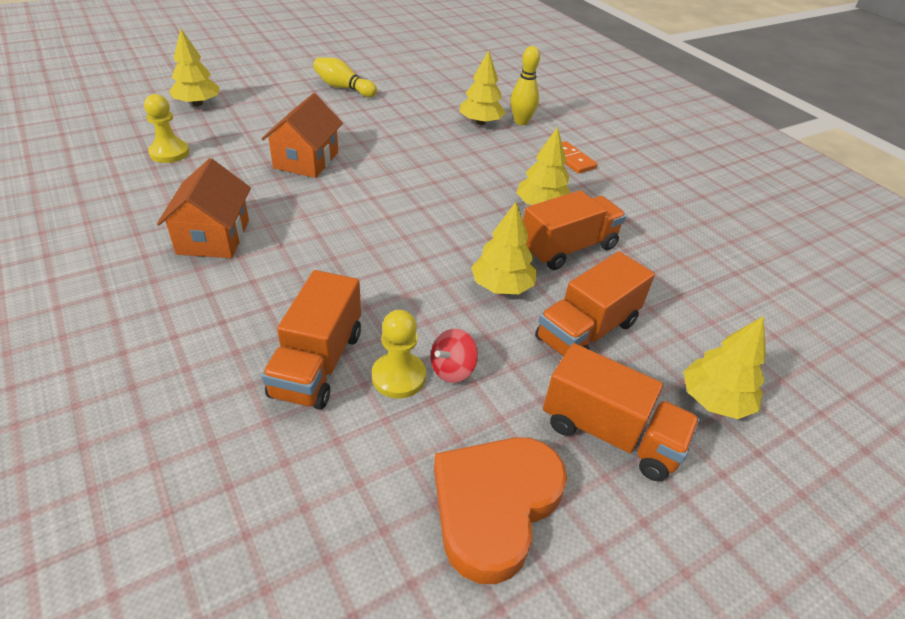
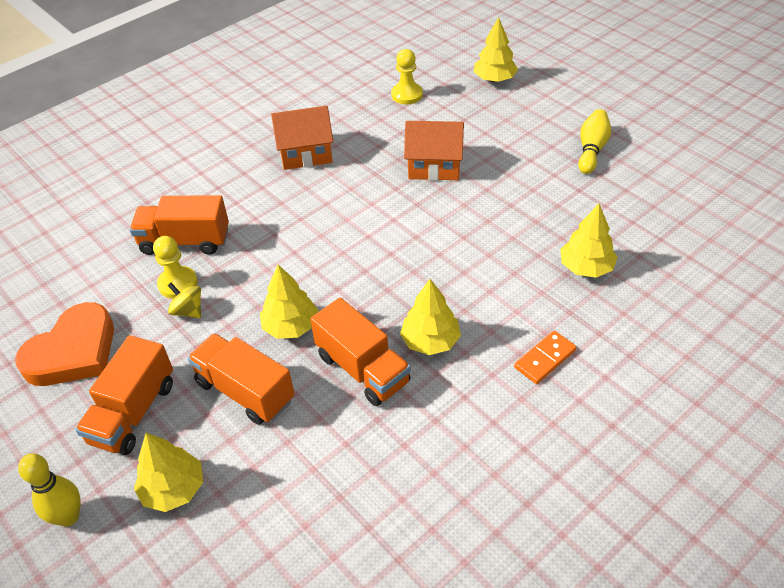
camera: 85 degrees right, 5 degrees up
(452, 369) = (188, 311): red spinning top -> yellow spinning top
(494, 506) = (73, 351): orange heart -> orange heart turned 105 degrees clockwise
(521, 122) = (612, 302): yellow bowling pin -> yellow bowling pin (68, 517)

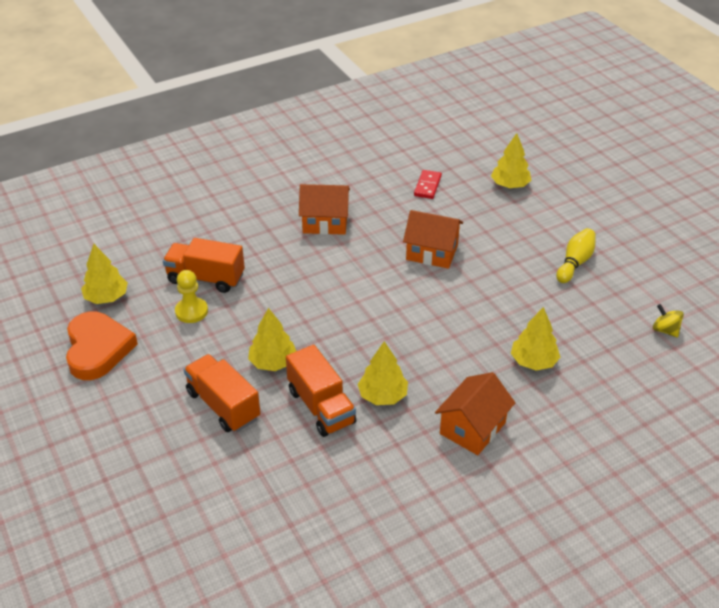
camera: 10 degrees right, 5 degrees down
(68, 517) = (67, 470): yellow bowling pin -> none
(73, 351) = (97, 349): orange heart -> orange heart turned 60 degrees counterclockwise
(133, 412) = (133, 404): orange truck -> none
(173, 489) = (150, 466): yellow tree -> yellow tree (106, 297)
(188, 311) = (194, 334): yellow spinning top -> yellow spinning top (665, 330)
(407, 95) = (427, 186): yellow pawn -> red domino
(545, 359) = (472, 428): orange domino -> orange house

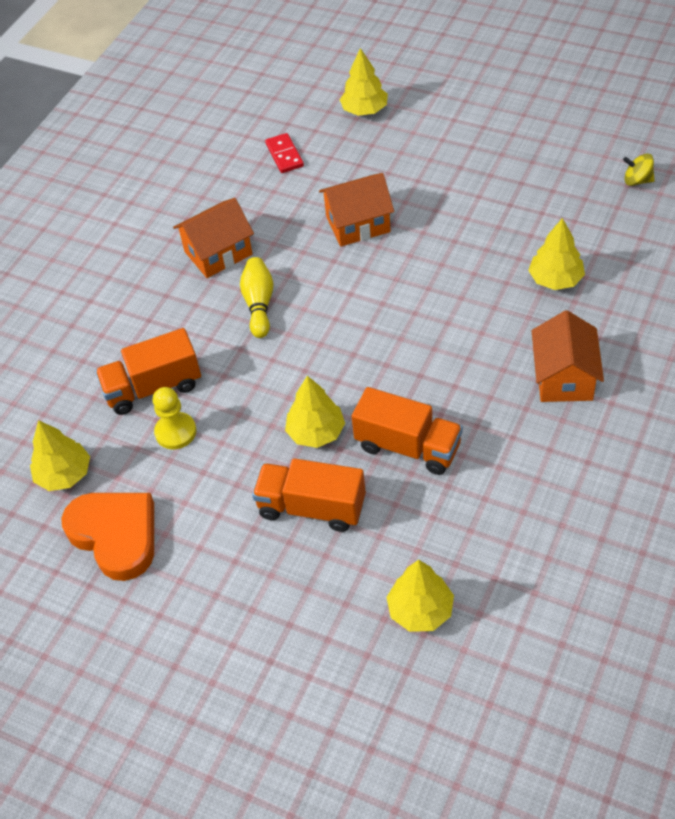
camera: 30 degrees left, 10 degrees up
(382, 395) = (454, 398): yellow tree -> yellow tree (420, 610)
(575, 263) = (500, 159): yellow bowling pin -> yellow bowling pin (259, 304)

